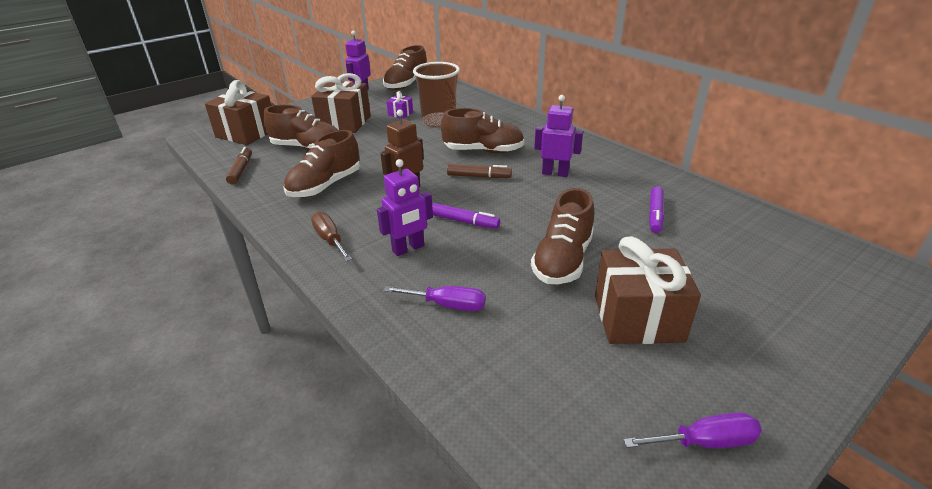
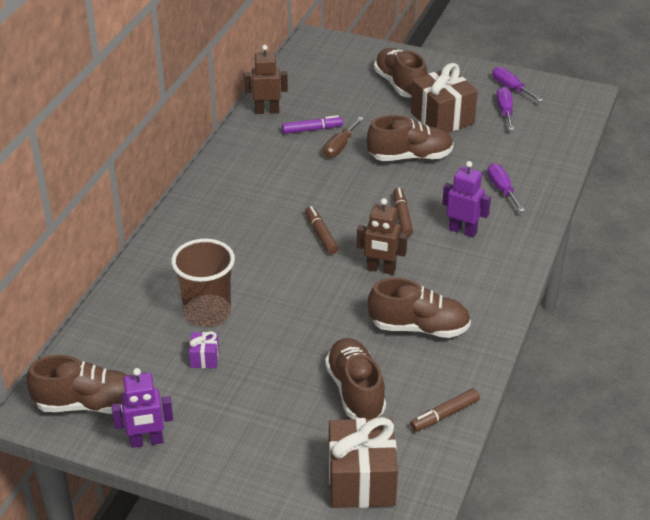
camera: 120 degrees left, 5 degrees up
(330, 239) = (491, 277): brown screwdriver -> brown screwdriver (339, 147)
(344, 123) = (266, 397): brown gift -> none
(464, 221) = (402, 217): purple marker -> brown marker
(483, 151) = (264, 250): brown shoe -> brown shoe (400, 85)
(555, 173) = (279, 192): purple robot -> none
(630, 396) = (505, 111): none -> purple screwdriver
(706, 198) = (267, 111): none -> brown robot

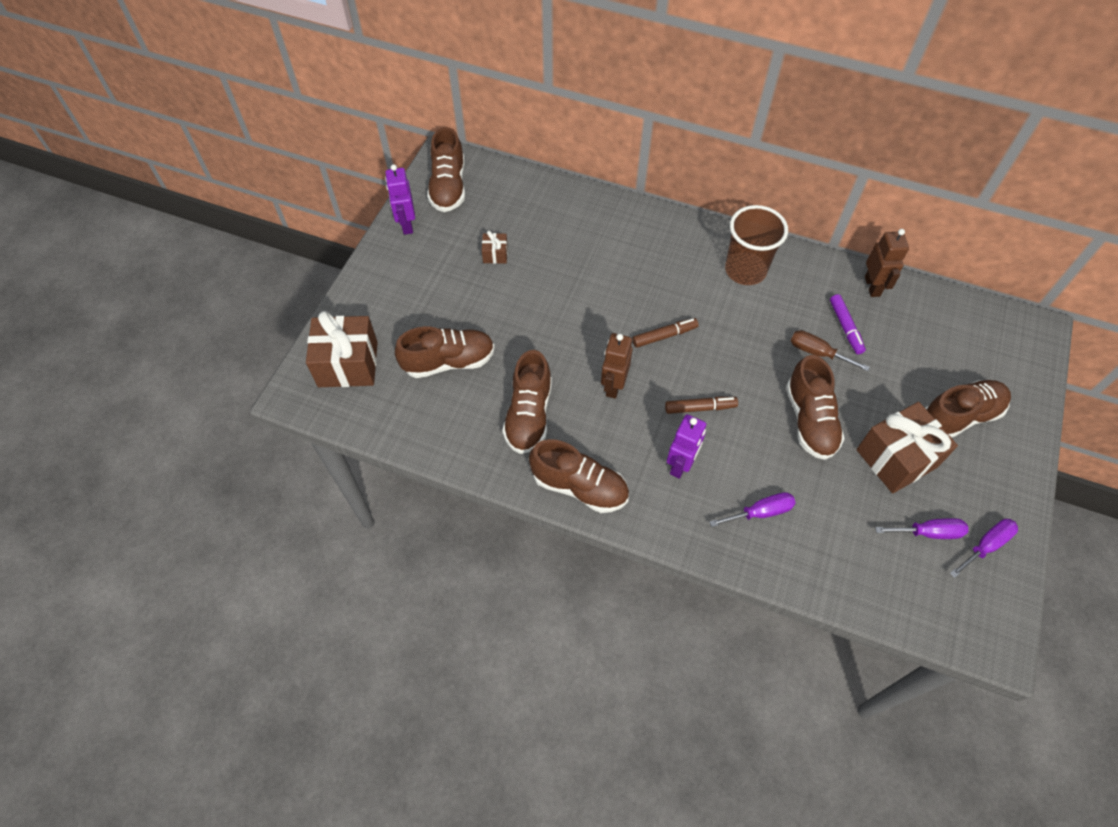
camera: 90 degrees right, 20 degrees up
(204, 358) = (495, 254): purple gift -> brown gift
(207, 313) = (550, 253): brown cup -> brown cup (745, 270)
(445, 415) = (414, 430): brown marker -> none
(494, 293) = (579, 487): none -> brown shoe

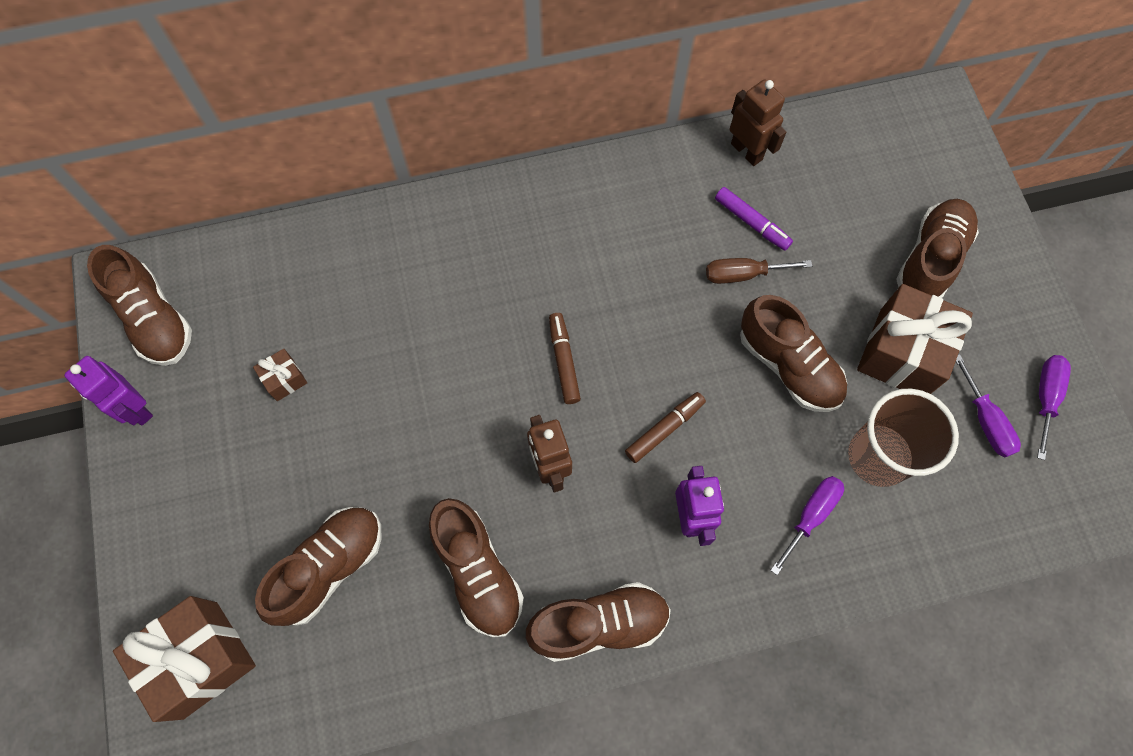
camera: 35 degrees left, 10 degrees up
(664, 336) = (564, 361): brown marker -> brown marker turned 45 degrees counterclockwise
(745, 270) = (598, 215): brown cup -> brown cup (878, 457)
(928, 532) = (985, 421): purple screwdriver -> purple screwdriver turned 105 degrees clockwise

